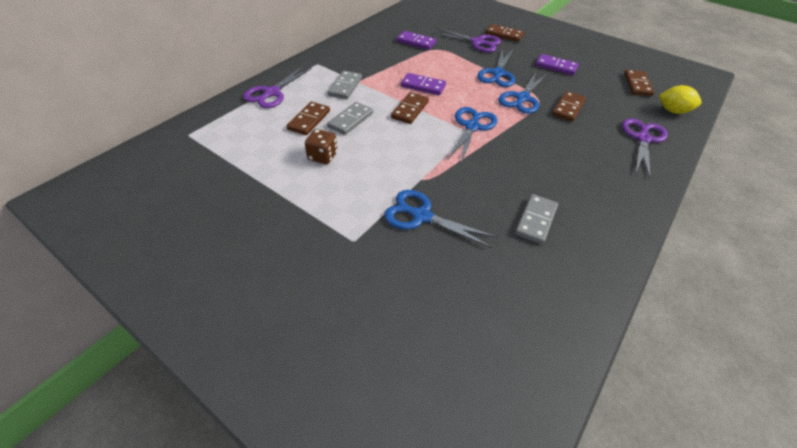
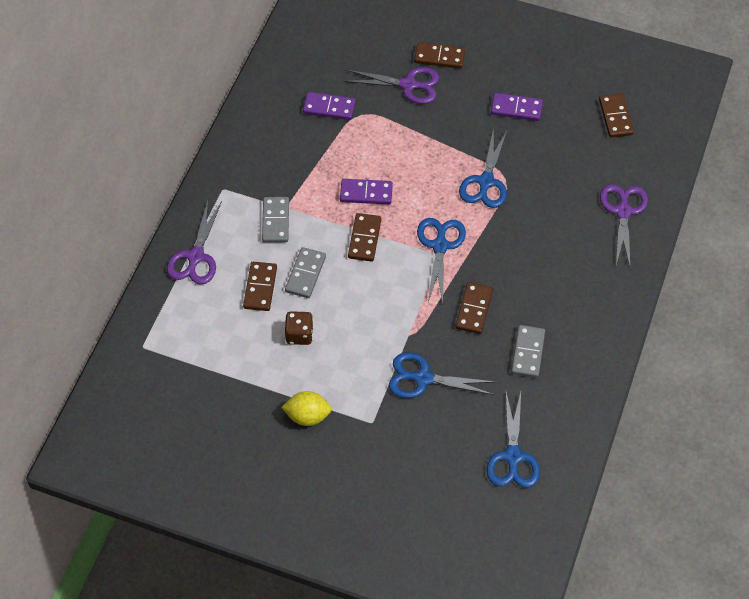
camera: 15 degrees left, 10 degrees up
(498, 74) = (448, 144): blue scissors -> blue scissors (513, 457)
(568, 108) = (539, 184): brown domino -> brown domino (473, 309)
(673, 111) = (655, 155): yellow lemon -> yellow lemon (307, 416)

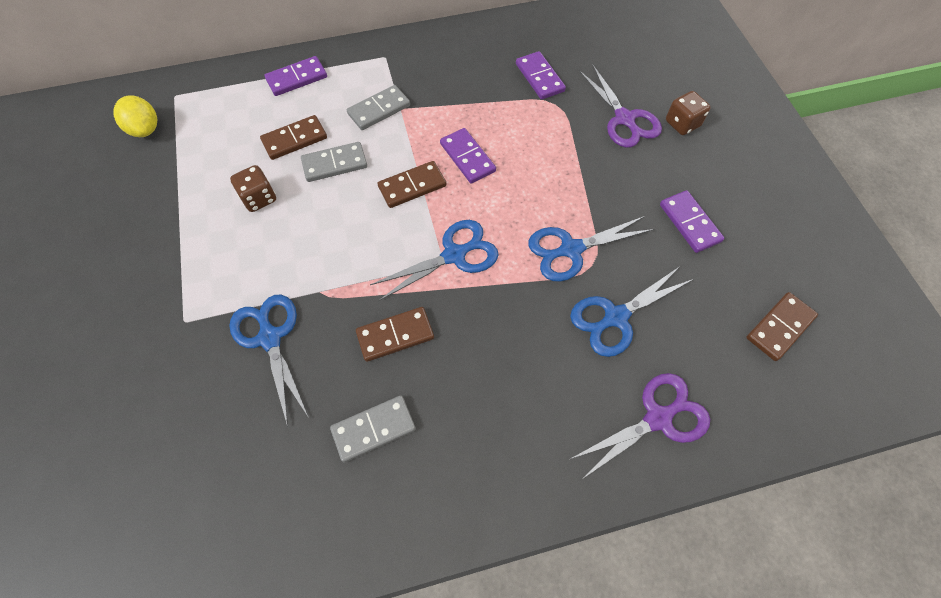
camera: 55 degrees right, 5 degrees up
(196, 257) = (297, 78): purple scissors -> purple domino
(307, 416) = (162, 259): yellow lemon -> yellow lemon (145, 129)
(439, 57) = (682, 124): brown domino -> brown dice
(513, 457) = (210, 503): blue scissors -> blue scissors (615, 317)

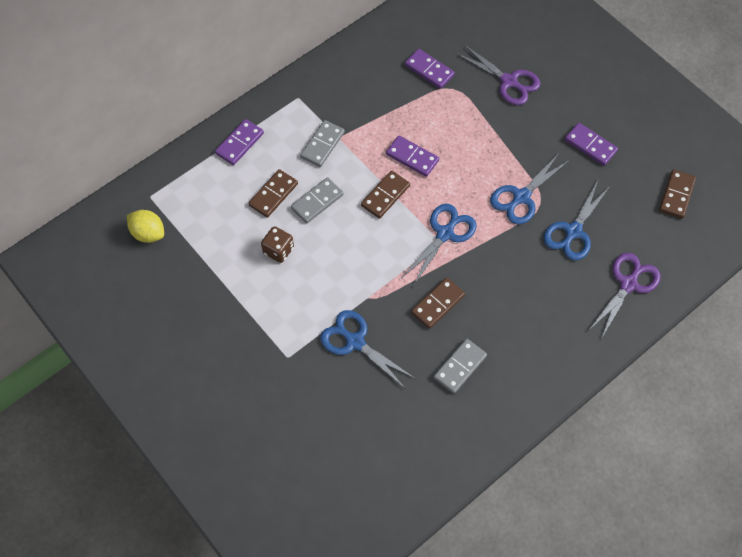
camera: 25 degrees left, 0 degrees up
(682, 124) = (551, 70): brown dice -> none

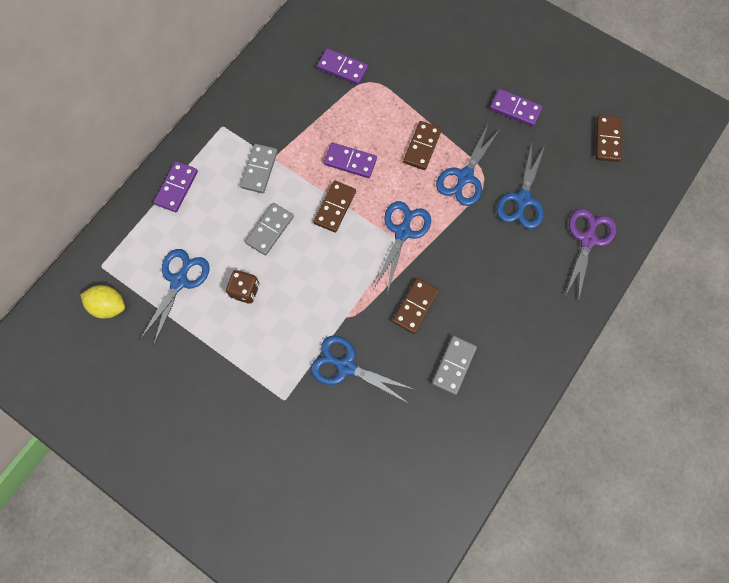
camera: 15 degrees left, 10 degrees up
(219, 227) = (179, 281): none -> blue scissors
(273, 195) = (225, 233): brown domino -> brown domino (422, 147)
(509, 82) = (421, 62): purple scissors -> none

